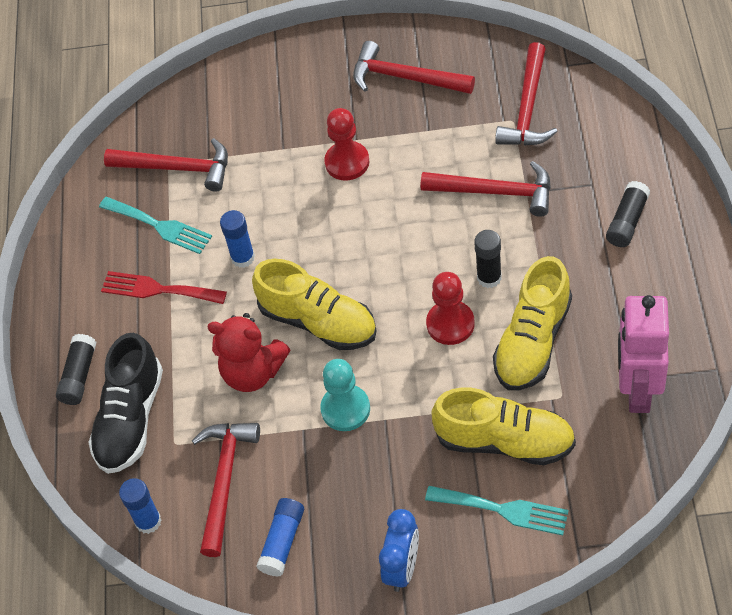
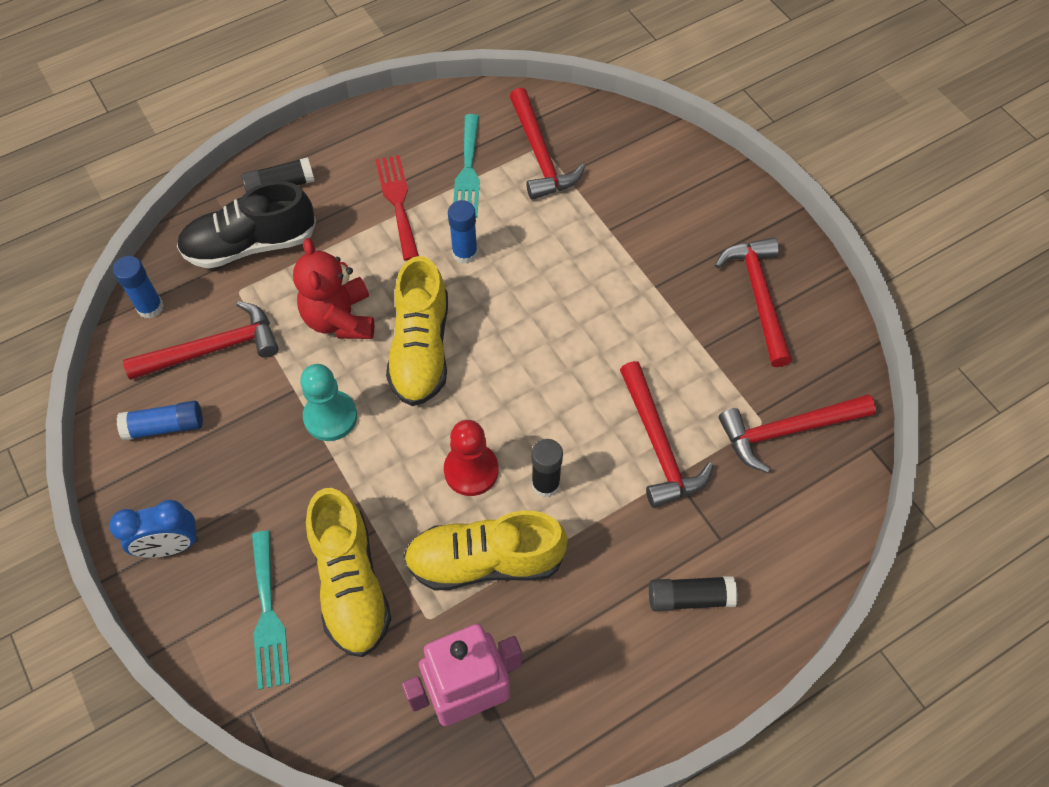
camera: 55 degrees right, 5 degrees up
(347, 162) = (622, 291): red pawn -> none

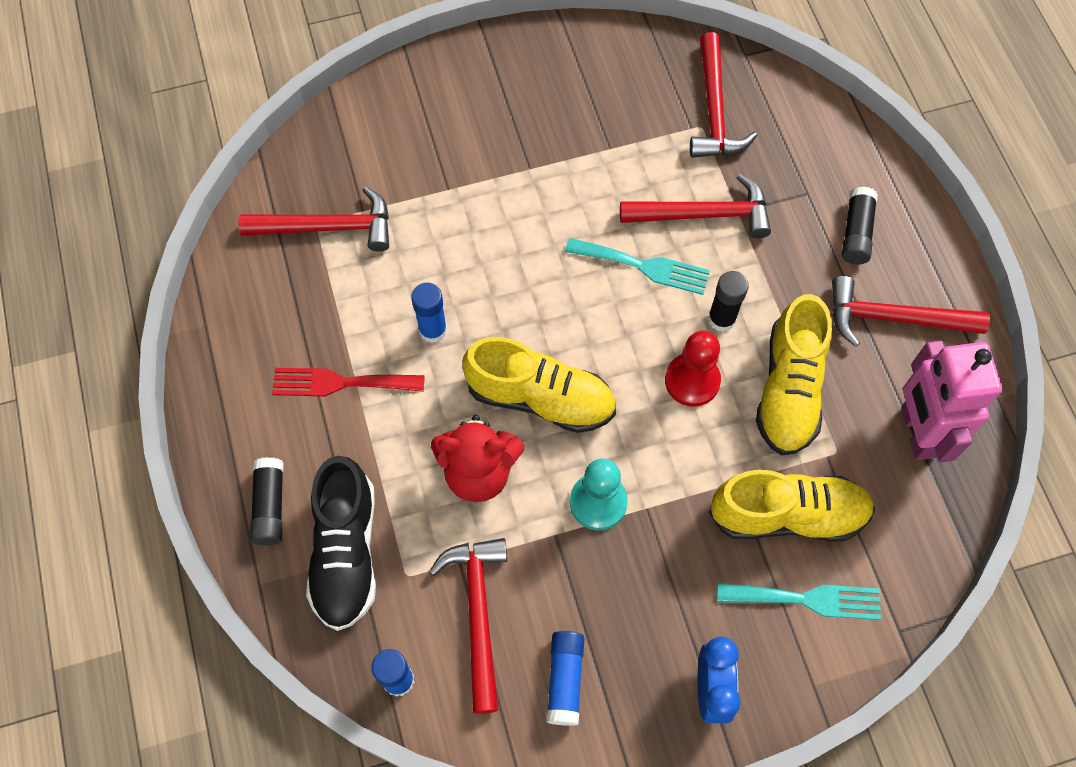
camera: 75 degrees left, 5 degrees up
(468, 171) = (324, 303): turquoise fork -> turquoise fork (644, 266)
(758, 297) = (568, 88): red hammer -> red hammer (893, 318)

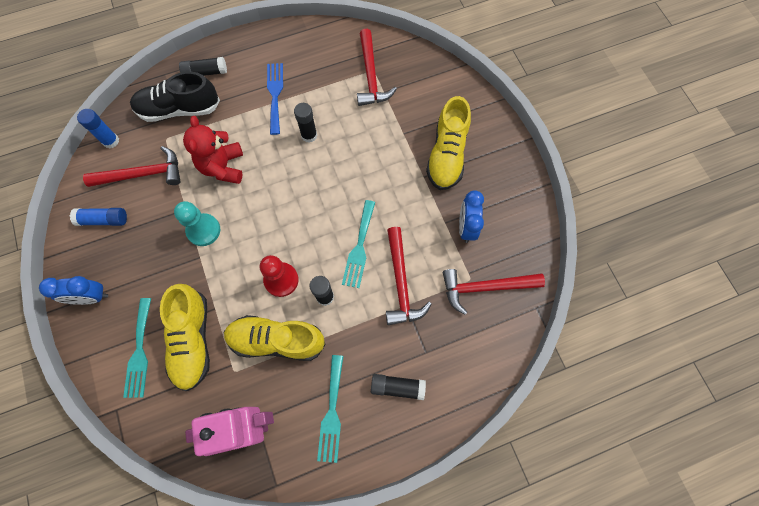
camera: 85 degrees right, 5 degrees up
(340, 383) = (275, 94): red fork -> blue fork
(433, 330) = (309, 135): blue glue stick -> black glue stick
(540, 398) = (268, 195): yellow shoe -> yellow shoe (447, 155)
(620, 122) = (466, 227): none -> blue clock
(893, 318) = (332, 413): red hammer -> turquoise fork

